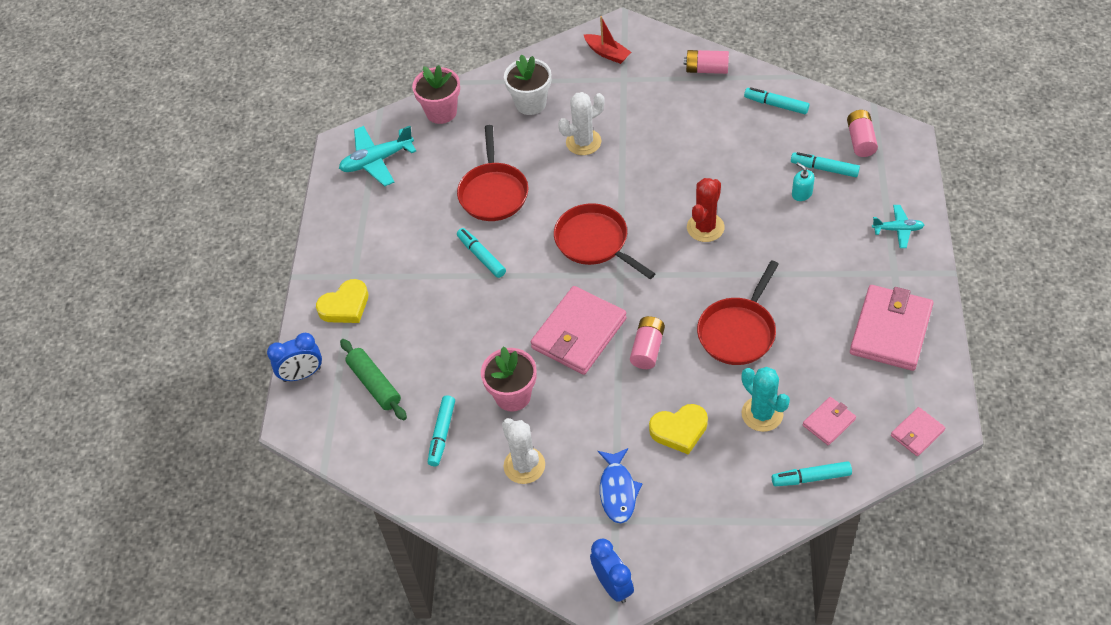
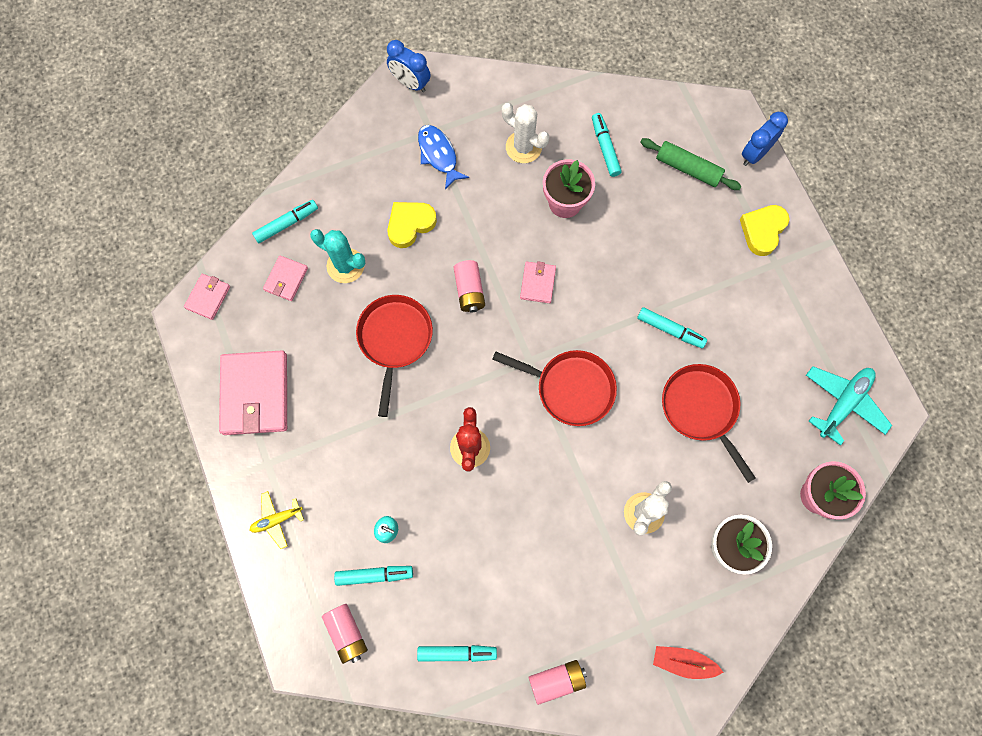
camera: 150 degrees right, 20 degrees up
(579, 333) = (537, 283): pink wallet -> pink wallet, size x0.50
(898, 229) = (276, 520): turquoise plane -> yellow plane

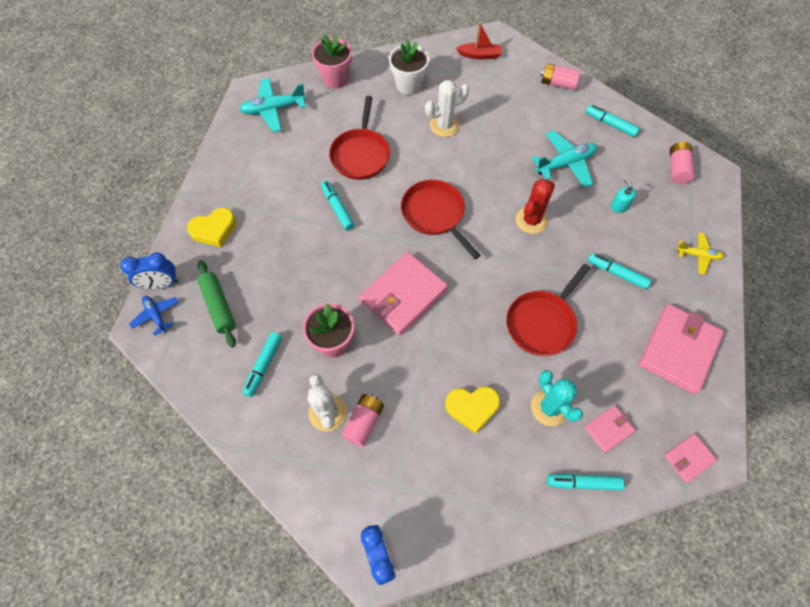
camera: 145 degrees left, 10 degrees down
(374, 575) = (642, 187): turquoise marker -> turquoise marker (616, 273)
(438, 155) = (404, 456): blue fish -> none
(469, 291) = (459, 322): pink battery -> pink battery (364, 422)
(476, 551) = (565, 164): none -> turquoise plane
(537, 283) = (403, 295): pink wallet -> pink wallet, size x2.00
(683, 662) = (479, 55): red boat -> red boat turned 45 degrees counterclockwise
(730, 128) = (156, 315): none -> blue plane

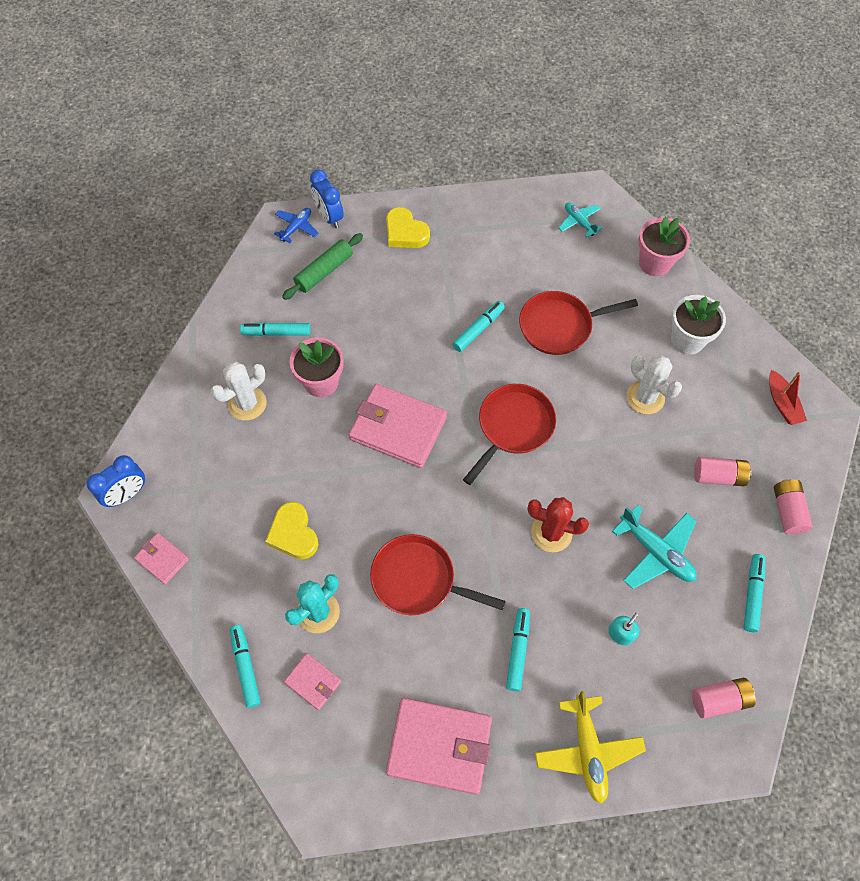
camera: 70 degrees right, 0 degrees up
(273, 109) = (579, 222): turquoise plane -> turquoise plane, size x0.60
(364, 422) = (247, 438): pink battery -> pink battery (718, 476)
(688, 458) = (306, 780): pink wallet -> pink wallet (162, 559)
(698, 255) = (587, 750): yellow plane -> yellow plane, size x1.66

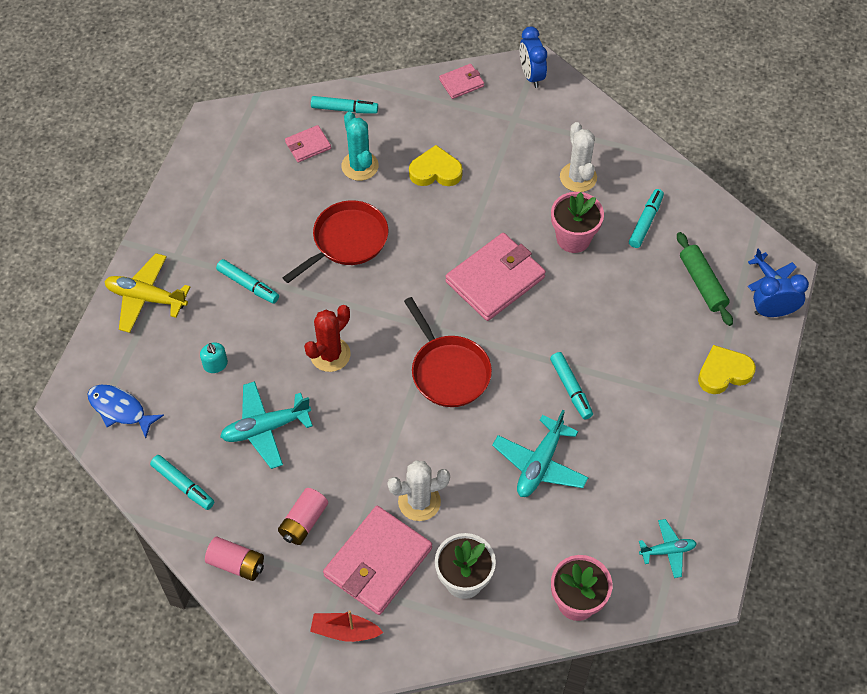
camera: 115 degrees right, 5 degrees down
(439, 746) = (212, 205): pink wallet -> pink wallet (378, 562)
(559, 326) = (540, 464): red pan -> turquoise plane
(719, 700) = (120, 409): pink battery -> blue fish

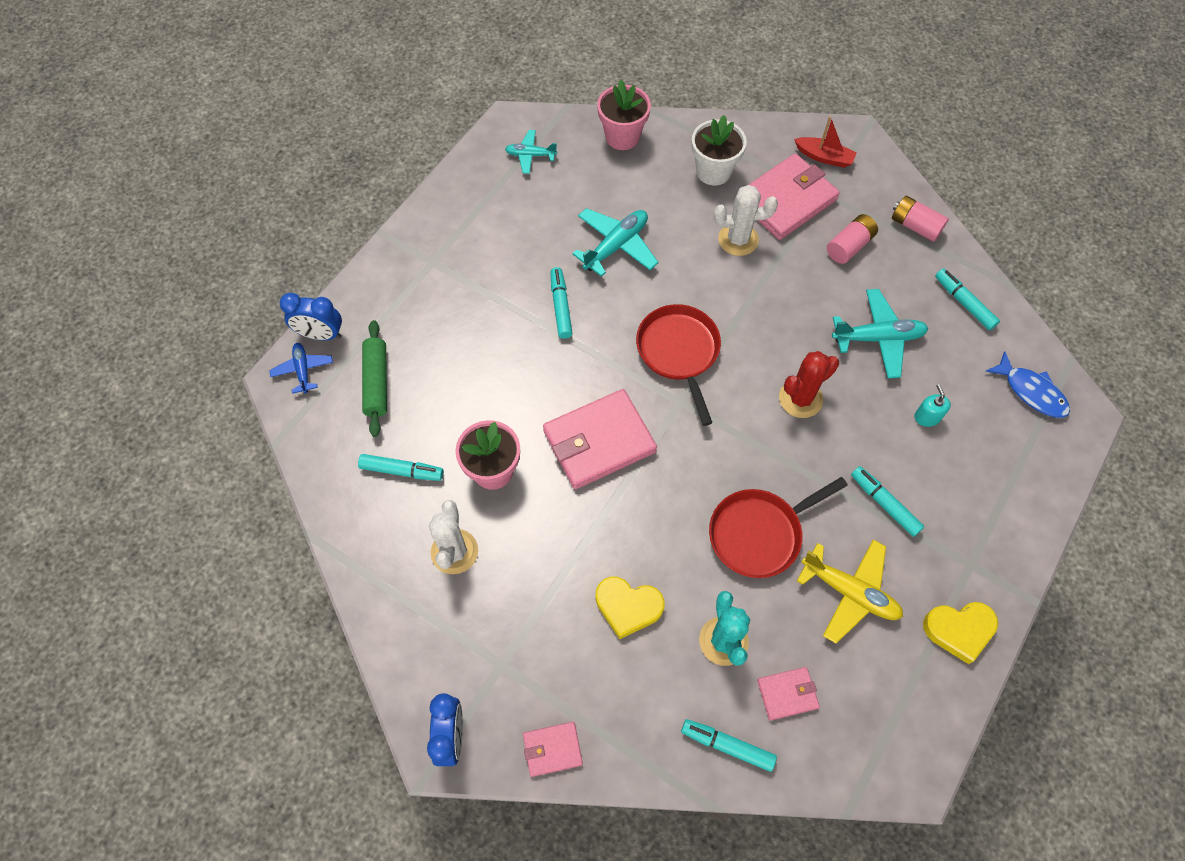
camera: 165 degrees left, 5 degrees up
(146, 298) = (1006, 516): yellow plane -> yellow plane (849, 592)
(645, 222) = (402, 471): turquoise marker -> turquoise marker turned 120 degrees counterclockwise
(723, 372) = (404, 287): yellow heart -> yellow heart (959, 630)

